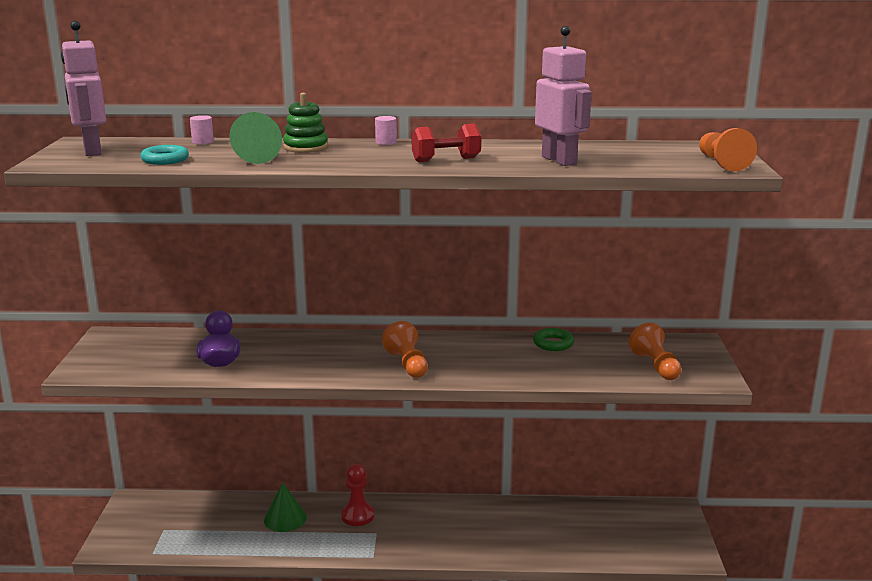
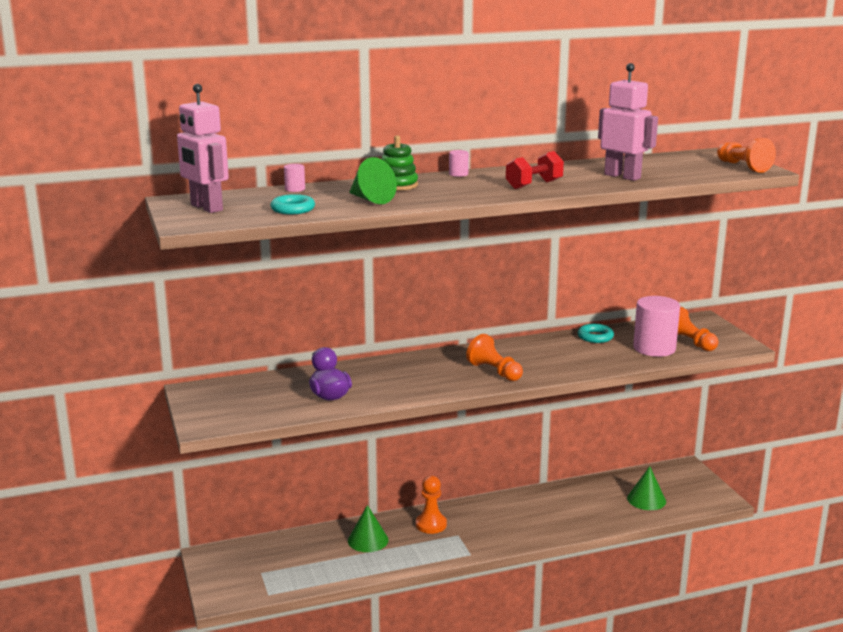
camera: 20 degrees left, 0 degrees up
(357, 516) = (431, 524): red pawn -> orange pawn
(553, 343) = (595, 337): green ring -> turquoise ring
(605, 537) = (646, 499): none -> green cone
(607, 366) = (654, 348): none -> pink cylinder

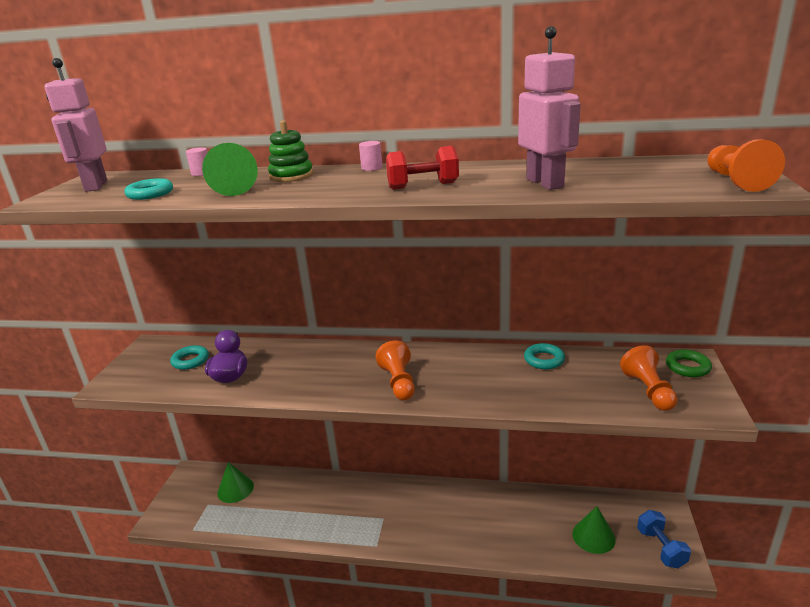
camera: 30 degrees right, 5 degrees up
(265, 393) = (190, 361): none -> turquoise ring
(368, 540) = (308, 498): green cone -> green cone (235, 489)
(431, 524) = (370, 498): orange pawn -> none
(654, 348) = (597, 390): pink cylinder -> none
(700, 493) = (661, 548): none -> blue dumbbell
(703, 324) = (687, 367): none -> green ring

